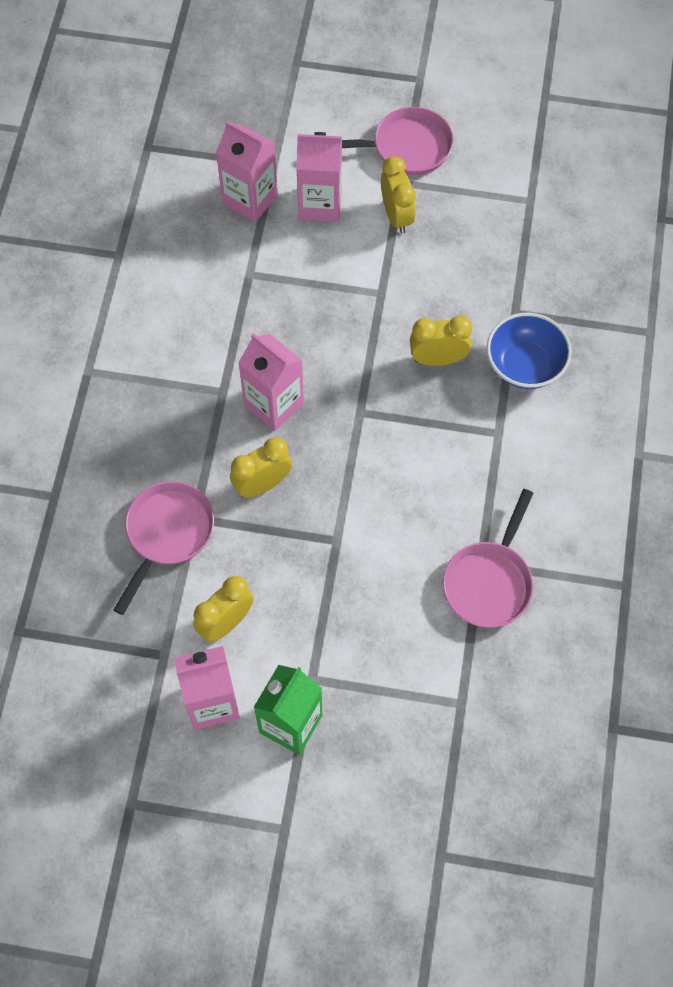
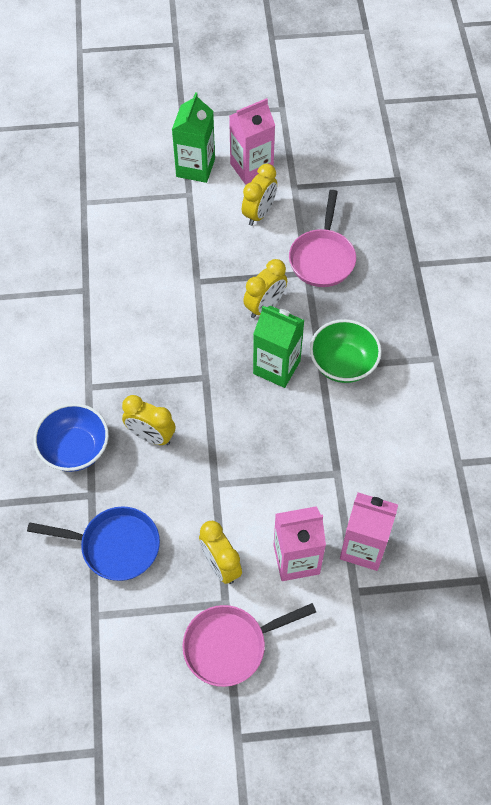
camera: 165 degrees right, 5 degrees down
(196, 390) = (343, 363): none -> green bowl
(274, 404) = (276, 367): pink carton -> green carton
(438, 359) = (151, 436): yellow clock -> yellow clock turned 45 degrees clockwise
(489, 582) = (77, 279): pink pan -> none
(499, 257) = (115, 546): none -> blue pan

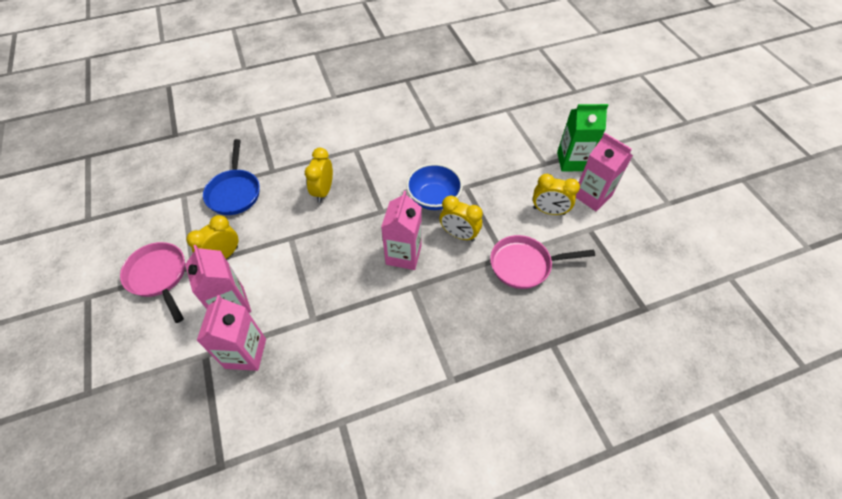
camera: 75 degrees right, 5 degrees down
(75, 449) = (305, 154): blue bowl -> blue bowl (434, 198)
(276, 367) = (403, 255): green carton -> pink carton
(343, 363) = (421, 302): green bowl -> none

